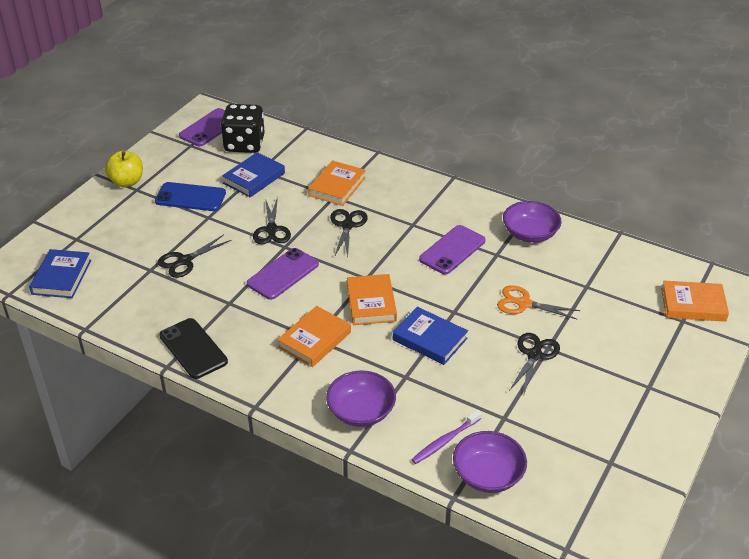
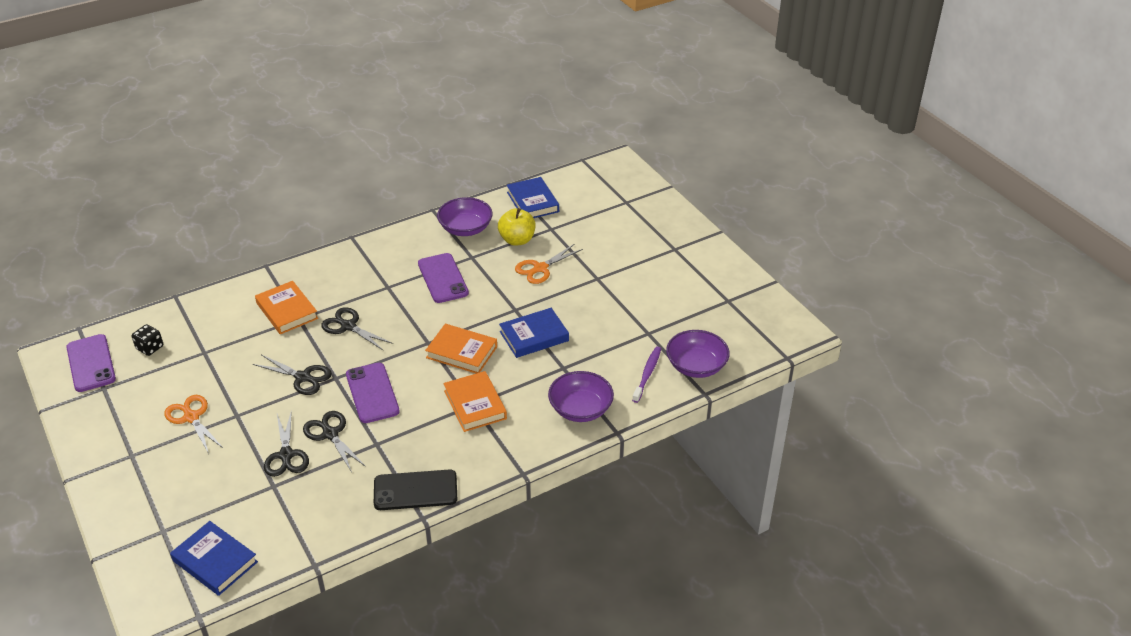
camera: 60 degrees left, 0 degrees up
(127, 182) = (110, 458): yellow apple -> yellow apple (517, 240)
(190, 197) = (191, 417): blue phone -> orange scissors
(244, 144) = (150, 348): black dice -> black dice, size x0.49
(254, 178) = (212, 361): blue book -> blue book (533, 202)
(445, 441) = (647, 374): purple toothbrush -> purple toothbrush turned 150 degrees counterclockwise
(534, 355) = (599, 288): black scissors -> black scissors (330, 434)
(693, 305) = (615, 189): orange book -> none

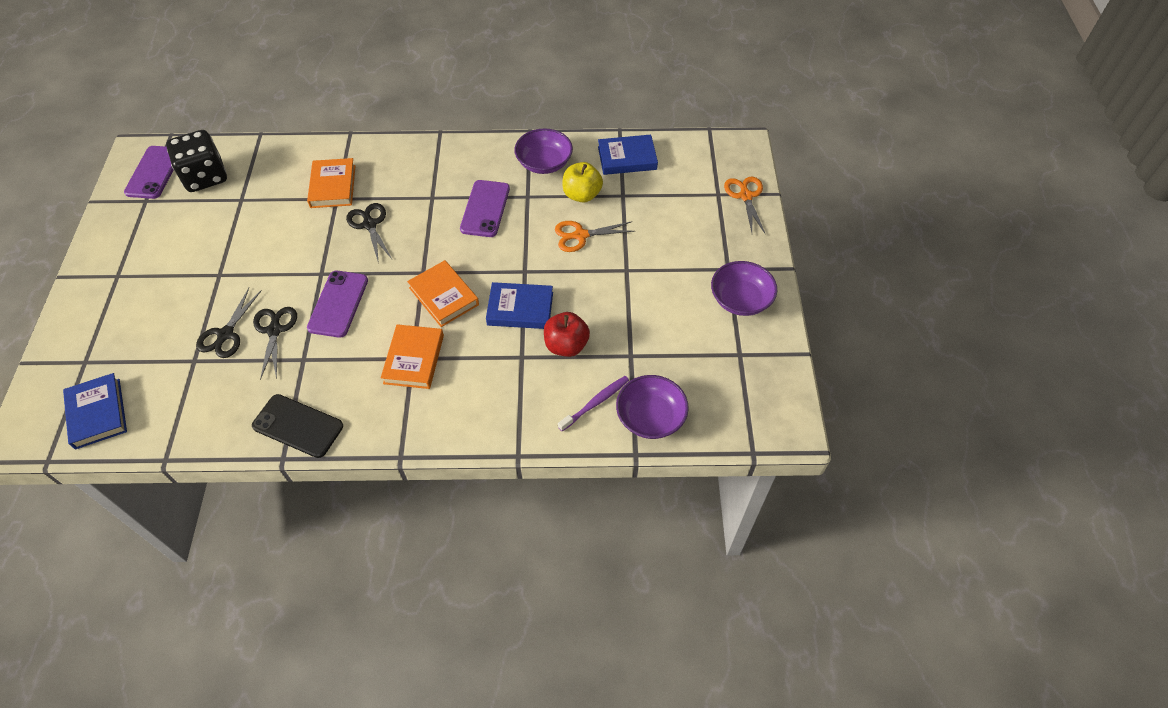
camera: 30 degrees right, 15 degrees up
(150, 348) = (205, 177): black dice -> black dice, size x2.06
(191, 417) = (185, 260): orange scissors -> orange scissors (745, 196)
(303, 377) = (296, 261): black scissors -> none
(533, 202) = (627, 158): blue book -> blue book turned 75 degrees clockwise
(580, 409) = (503, 411): purple bowl -> purple bowl (740, 299)
(592, 346) = (566, 345): none -> red apple

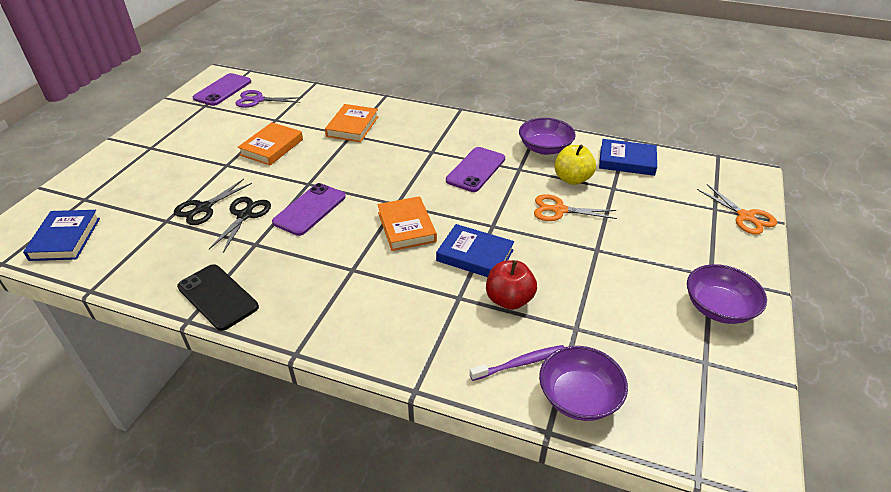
camera: 20 degrees right, 15 degrees down
(205, 177) = (258, 100): black dice -> purple scissors
(370, 224) = (368, 158): black scissors -> none
(414, 359) = (353, 271): orange book -> orange book (272, 147)
(745, 196) = (745, 217): orange scissors -> orange scissors turned 135 degrees clockwise

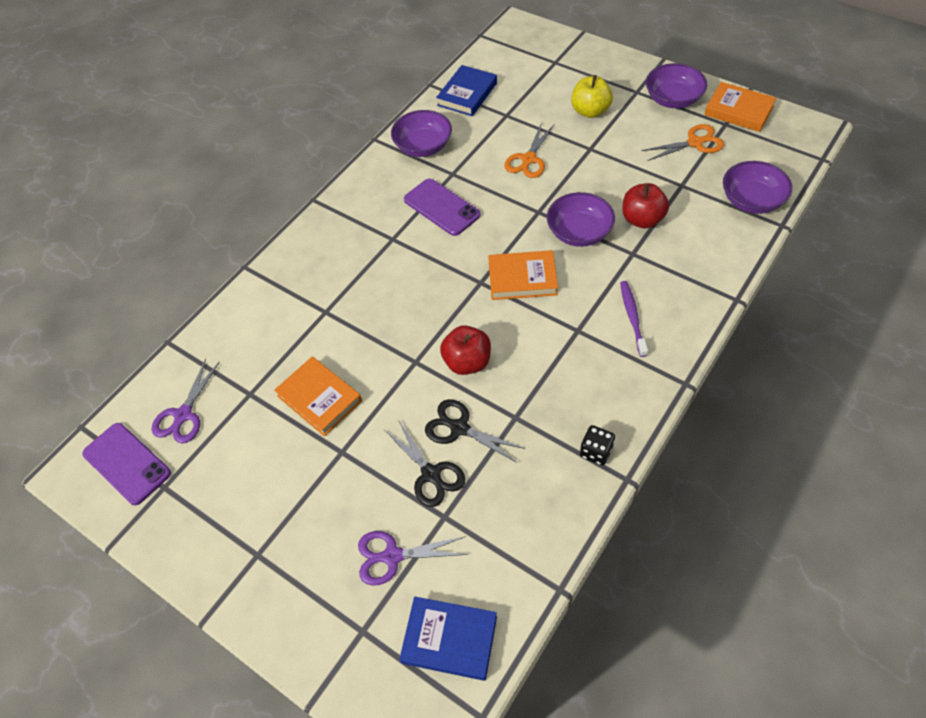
camera: 70 degrees left, 15 degrees up
(137, 202) = (392, 556): none -> purple scissors
(218, 297) = (596, 451): black phone -> black dice
(310, 209) = (467, 362): purple phone -> red apple
(352, 126) = (306, 308): orange book -> orange book (738, 111)
(475, 255) = (579, 232): blue book -> purple bowl
(520, 363) = (715, 227): purple toothbrush -> purple toothbrush (632, 317)
(572, 179) = (483, 139): yellow apple -> yellow apple (590, 111)
(745, 217) = (571, 49): orange scissors -> orange scissors (695, 143)

